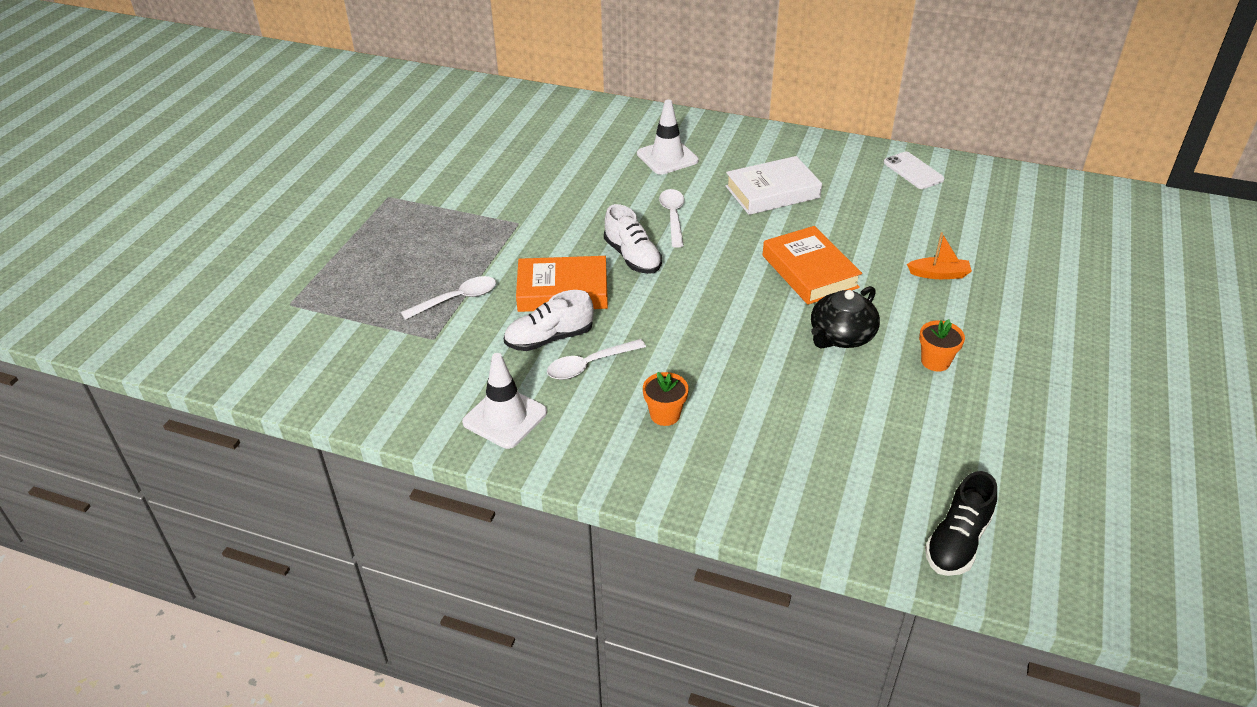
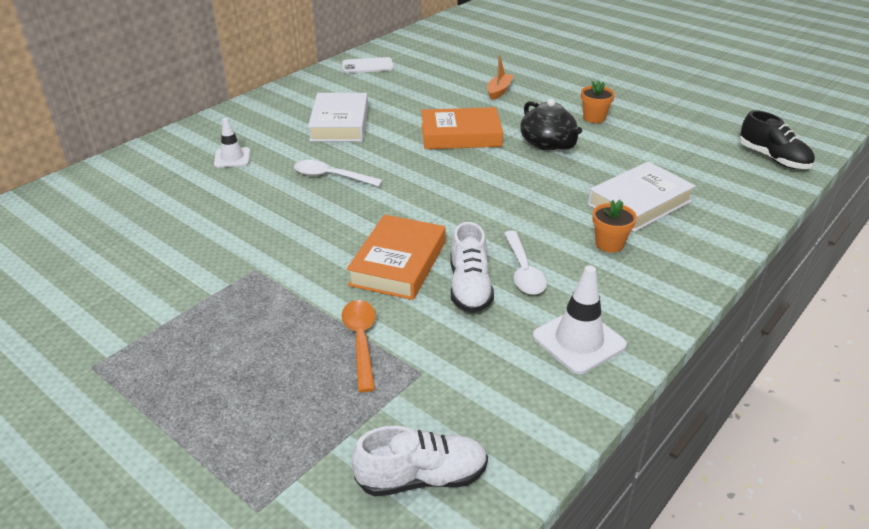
camera: 70 degrees left, 5 degrees down
(457, 299) = (361, 341): white spoon -> orange spoon
(632, 257) = (375, 211): white shoe -> white shoe (422, 478)
(667, 157) = (232, 158): white traffic cone -> white traffic cone, size x0.65
(759, 427) = (639, 203): none -> white book

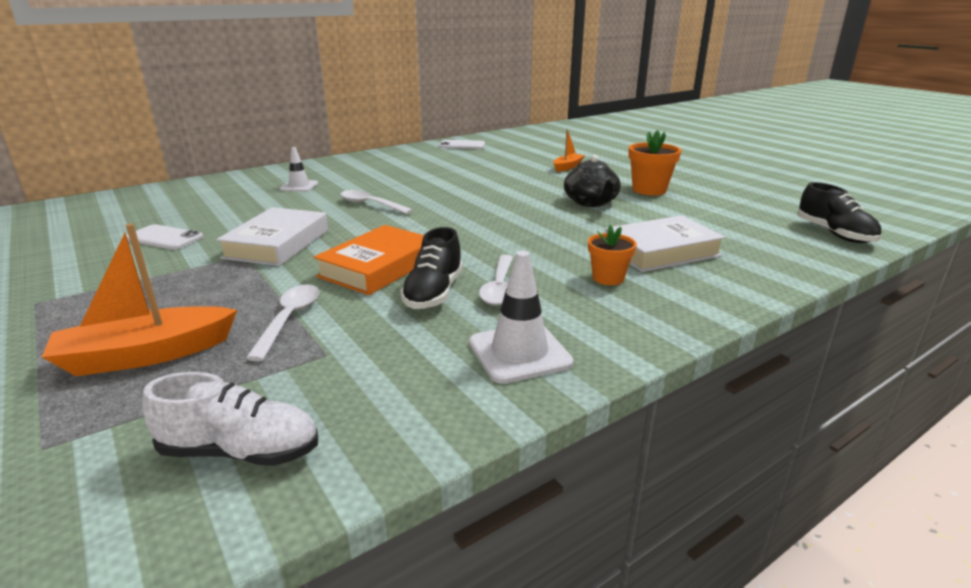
camera: 15 degrees right, 10 degrees down
(146, 258) = (164, 238): none -> white phone
(262, 404) = (147, 355): none -> orange boat
(340, 123) = (408, 174): white book -> white book (277, 244)
(361, 341) = (289, 319): orange spoon -> white spoon
(460, 135) = (510, 190): orange book -> none
(469, 287) = (433, 293): white shoe -> black shoe
(594, 118) = (649, 190): orange flower pot -> orange flower pot, size x1.52

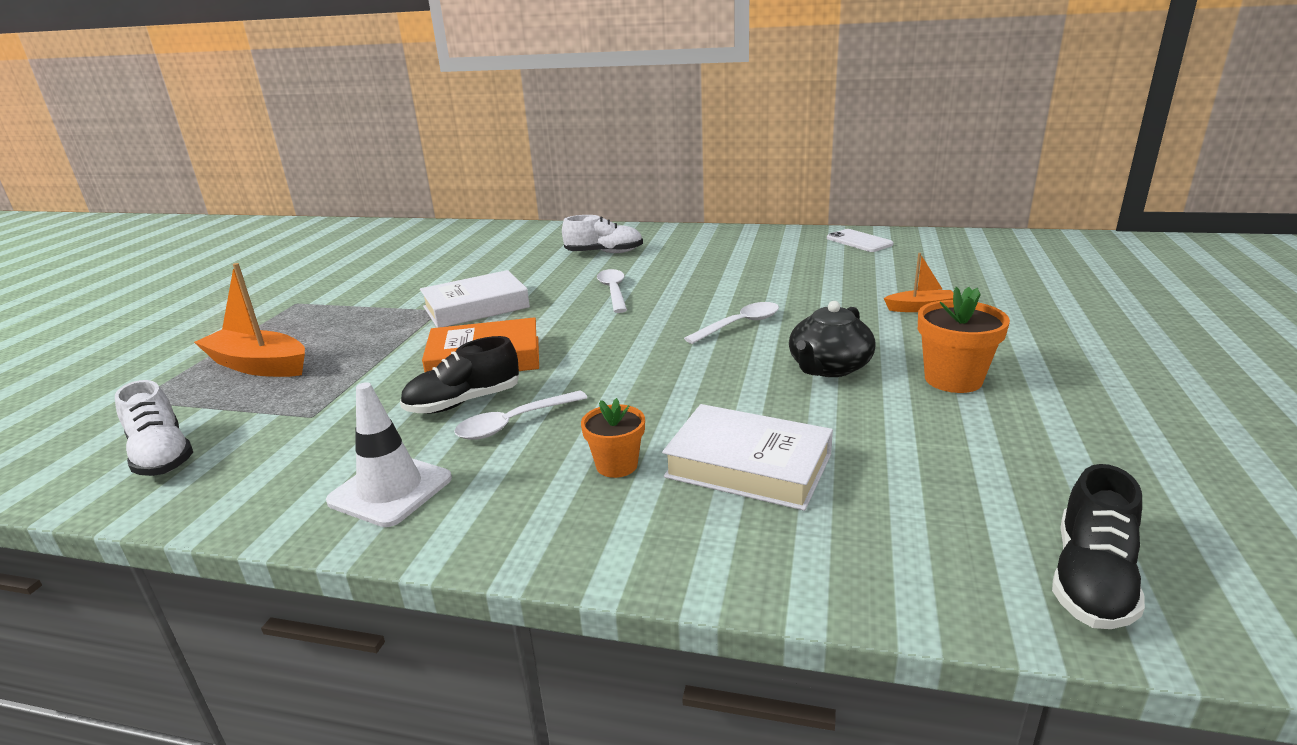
camera: 50 degrees right, 0 degrees up
(164, 238) = (433, 275): white phone -> none
(289, 319) = (352, 377): white spoon -> white spoon (739, 325)
(299, 186) = (604, 253): white traffic cone -> white shoe

